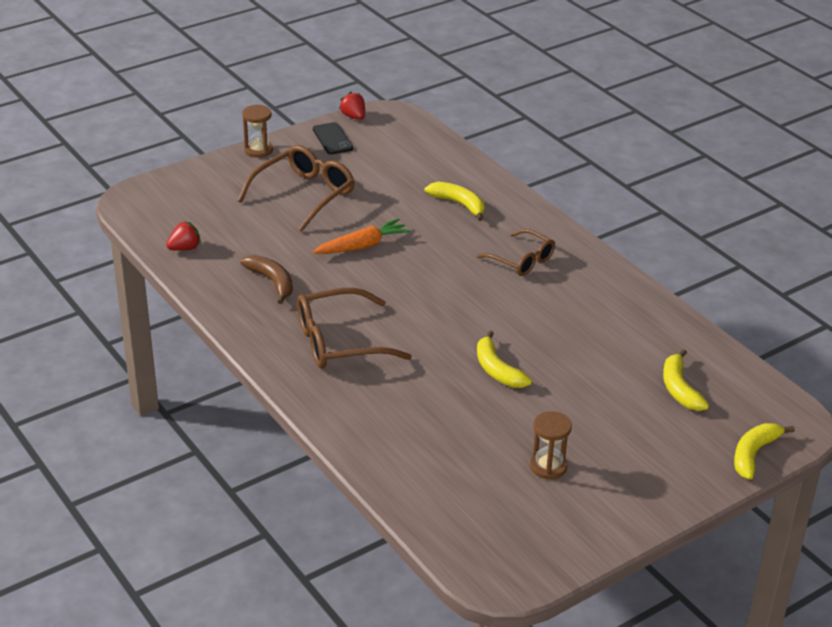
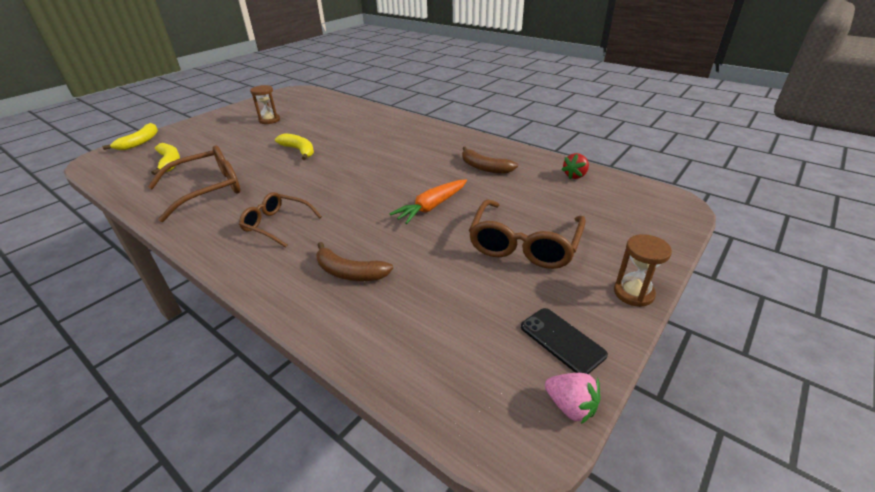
camera: 165 degrees right, 0 degrees up
(339, 342) = (411, 145): brown glasses -> brown glasses (208, 190)
(353, 117) = (570, 406): red strawberry -> pink strawberry
(459, 204) = (349, 272): yellow banana -> brown banana

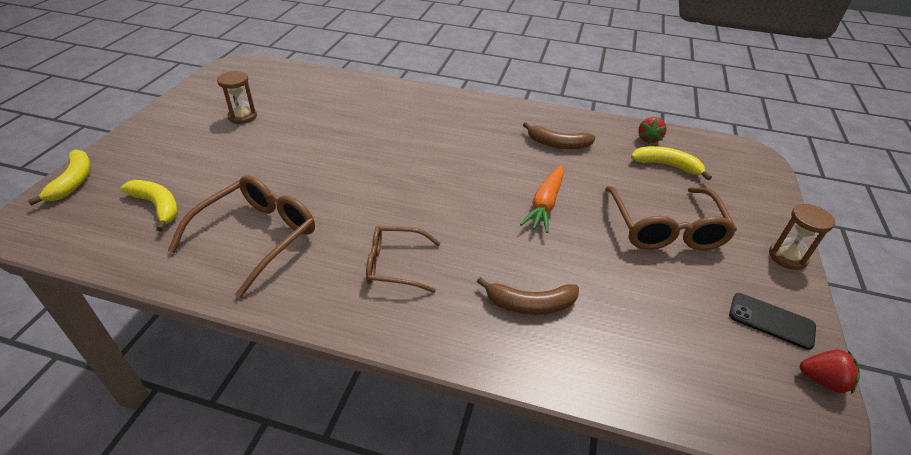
camera: 25 degrees left, 5 degrees up
(299, 150) = (327, 157): yellow banana -> yellow banana (667, 166)
(570, 406) = (822, 380): pink strawberry -> red strawberry

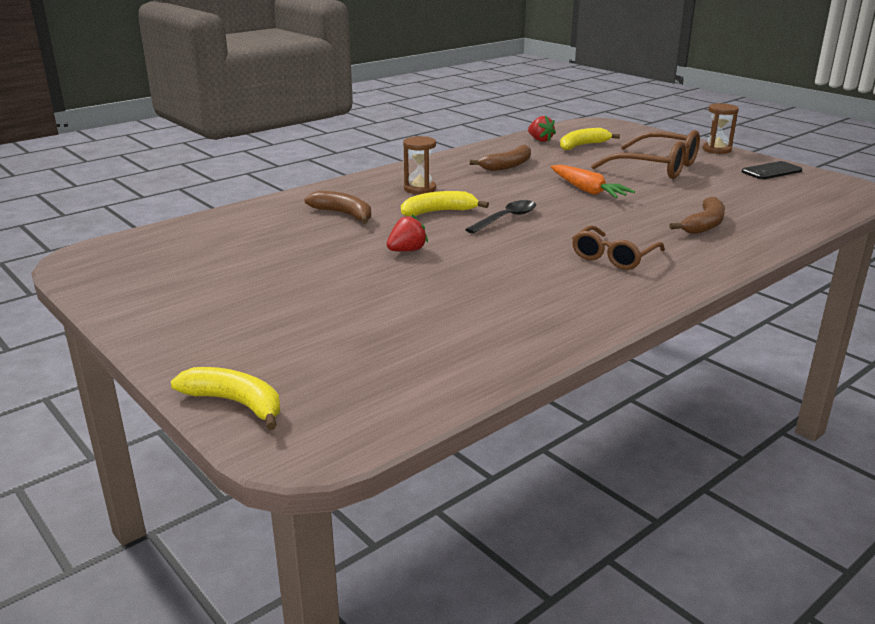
camera: 55 degrees left, 15 degrees down
(157, 206) = (378, 351): yellow banana -> yellow banana (438, 212)
(242, 116) = (237, 276): brown hourglass -> brown hourglass (420, 189)
(257, 237) = (505, 305): brown glasses -> none
(374, 113) = (344, 214): none -> brown banana
(431, 182) = (506, 218): none -> black spoon
(822, 380) = (827, 176): red strawberry -> red strawberry (407, 251)

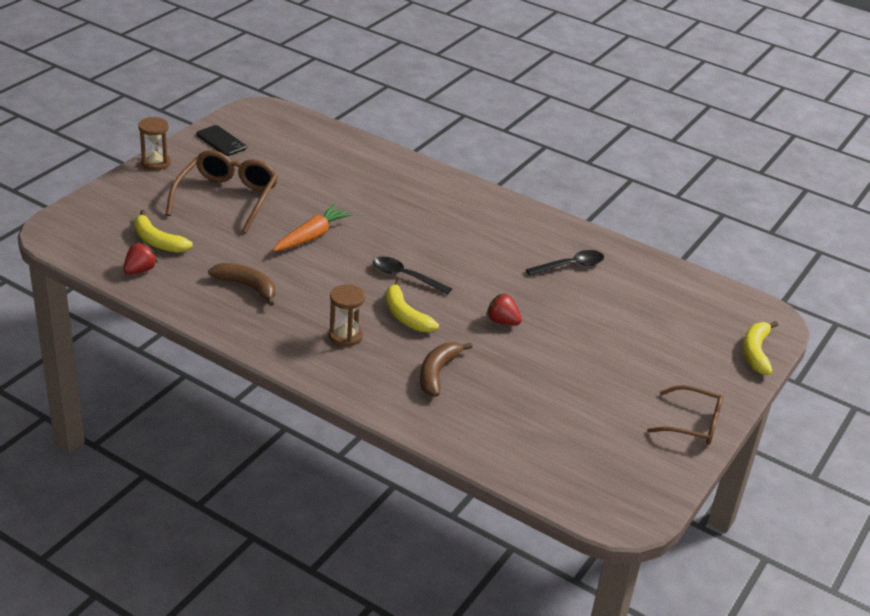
camera: 110 degrees left, 10 degrees up
(505, 305) = (570, 266): none -> black spoon
(613, 257) = (463, 223): brown glasses -> brown glasses (693, 424)
(704, 225) = (376, 182): brown banana -> none

